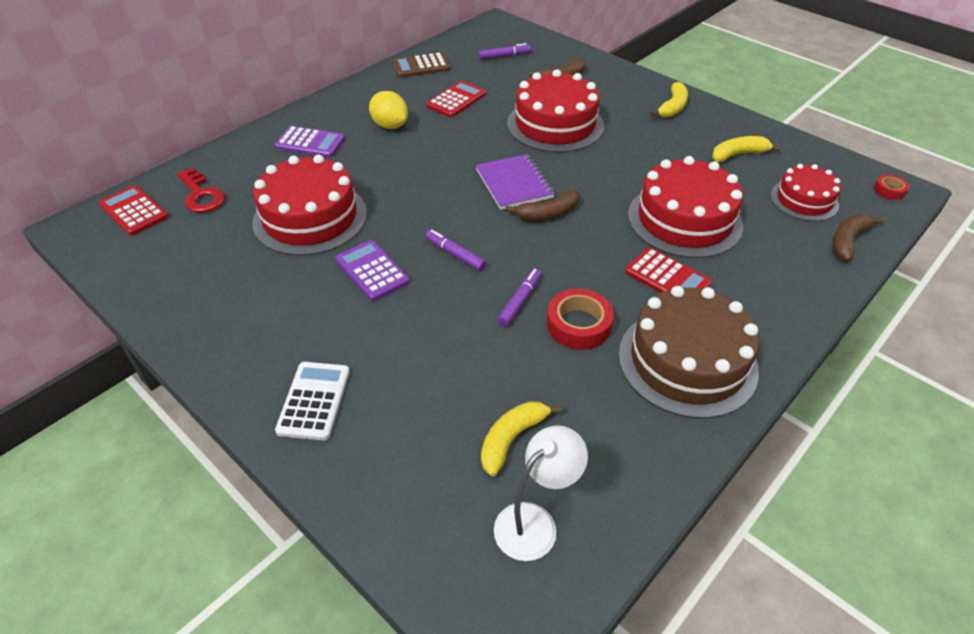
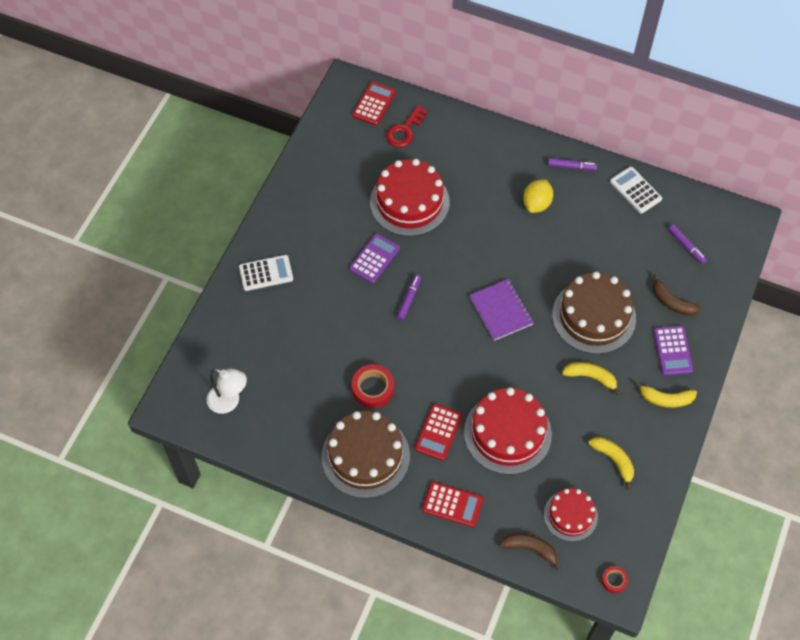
camera: 70 degrees right, 15 degrees up
(310, 143) = (490, 163): purple calculator -> purple calculator (672, 350)
(421, 66) = (635, 190): brown calculator -> white calculator
(456, 100) = (595, 235): red calculator -> red calculator (452, 504)
(512, 439) = (275, 376): yellow banana -> yellow banana (591, 377)
(514, 184) = (501, 310): purple notebook -> purple notebook turned 75 degrees counterclockwise
(520, 301) = (381, 350): purple marker -> purple marker (572, 166)
(548, 213) = (475, 342): brown banana -> none
(555, 124) = (594, 316): red cake -> brown cake

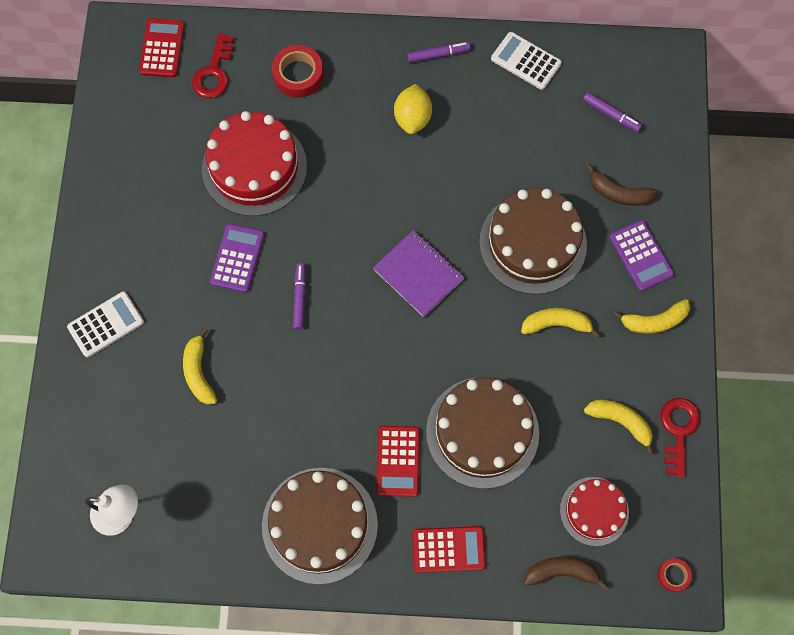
camera: 20 degrees left, 10 degrees up
(318, 326) = (199, 372): none -> yellow banana
(373, 388) = (297, 432): red tape -> red tape (298, 75)
(507, 433) = (482, 432): red cake -> brown cake
(655, 481) = (678, 430): none -> red key

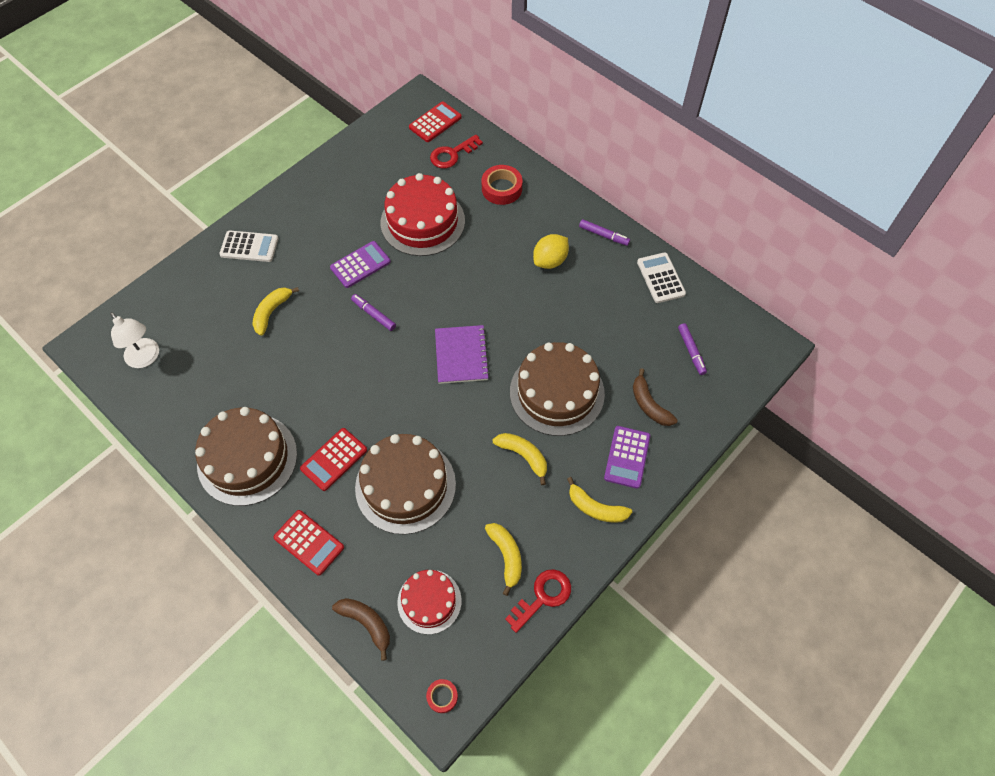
camera: 40 degrees right, 10 degrees down
(300, 298) = (374, 314): purple marker -> purple marker turned 90 degrees counterclockwise

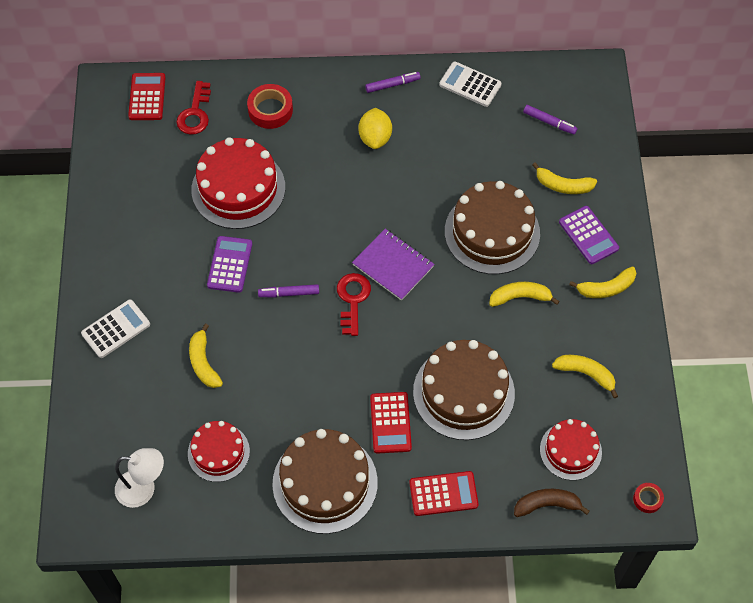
camera: 45 degrees left, 0 degrees up
(212, 377) = (218, 452): none -> red cake
(542, 597) = (637, 377): red key -> red key (352, 300)
(649, 405) = (563, 185): brown banana -> yellow banana

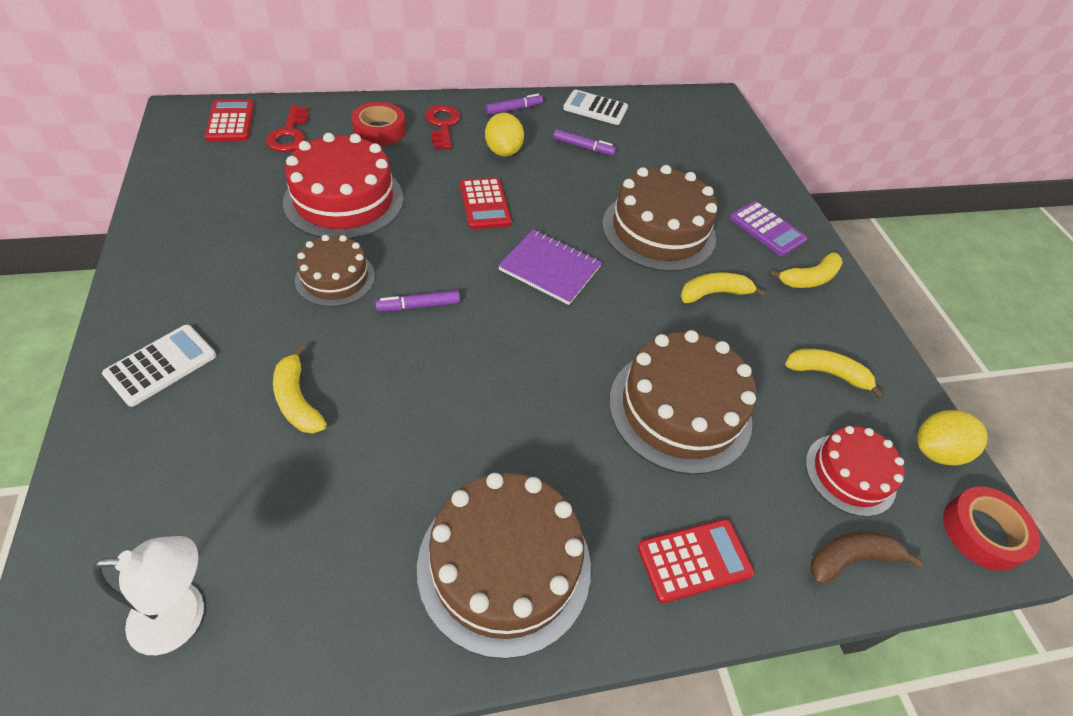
camera: 15 degrees left, 10 degrees down
(218, 452) = (322, 534): red cake -> none
(230, 264) = (335, 278): purple calculator -> brown cake
(352, 300) = (505, 308): red key -> red key (442, 125)
(390, 423) = (588, 460): red calculator -> red calculator (485, 204)
(549, 122) = (686, 136): purple marker -> purple marker (583, 147)
(563, 185) = (721, 186): yellow banana -> none
(643, 441) = (936, 451): none -> yellow lemon
(647, 499) = (982, 532): red tape -> red tape, size x1.80

